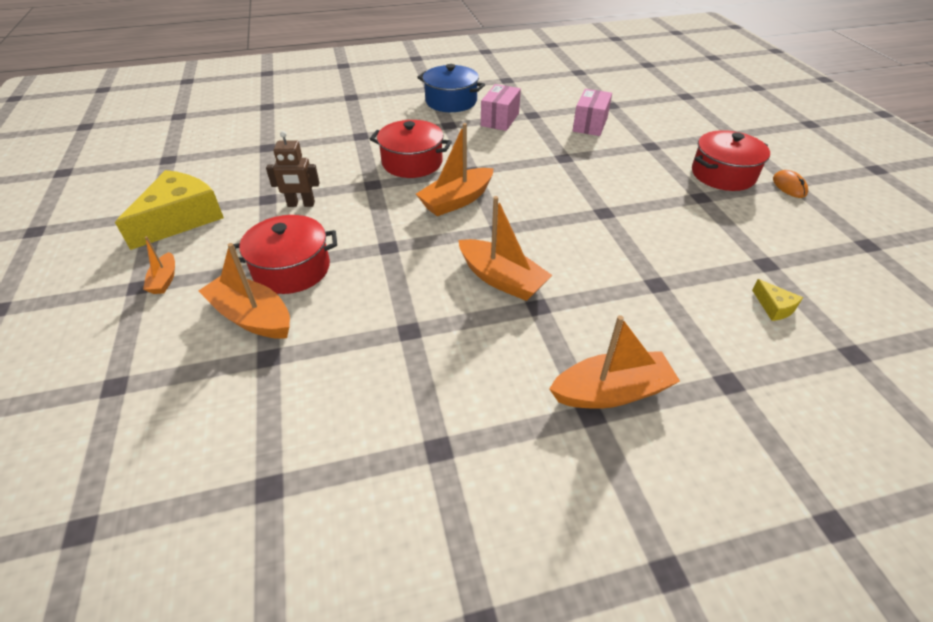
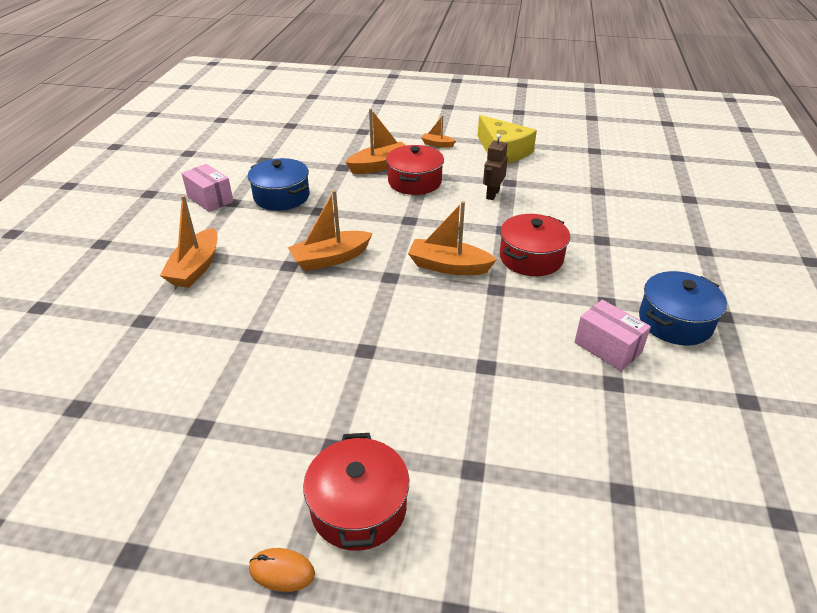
camera: 115 degrees right, 5 degrees down
(391, 390) = (281, 196): none -> blue pot
(456, 200) = (448, 266): orange boat -> orange boat turned 60 degrees counterclockwise
(590, 124) = (562, 432): pink box -> pink box (210, 199)
(774, 307) = (160, 392): yellow cheese -> none

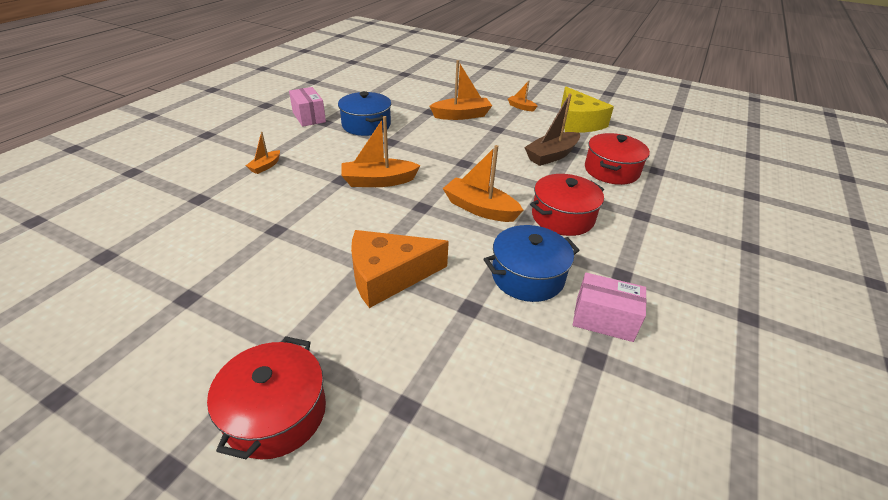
camera: 15 degrees right, 0 degrees up
(195, 268) = (265, 166): orange boat -> orange boat, size x0.53
(282, 571) = (170, 455): orange mouse -> none
(394, 355) = (388, 276): none -> orange cheese
(414, 182) = (485, 133): red pot -> red pot (611, 171)
(492, 194) = (551, 155): brown robot -> brown boat
(607, 347) = (604, 319): pink box -> pink box turned 45 degrees counterclockwise
(675, 321) = (689, 310): blue pot -> blue pot (527, 276)

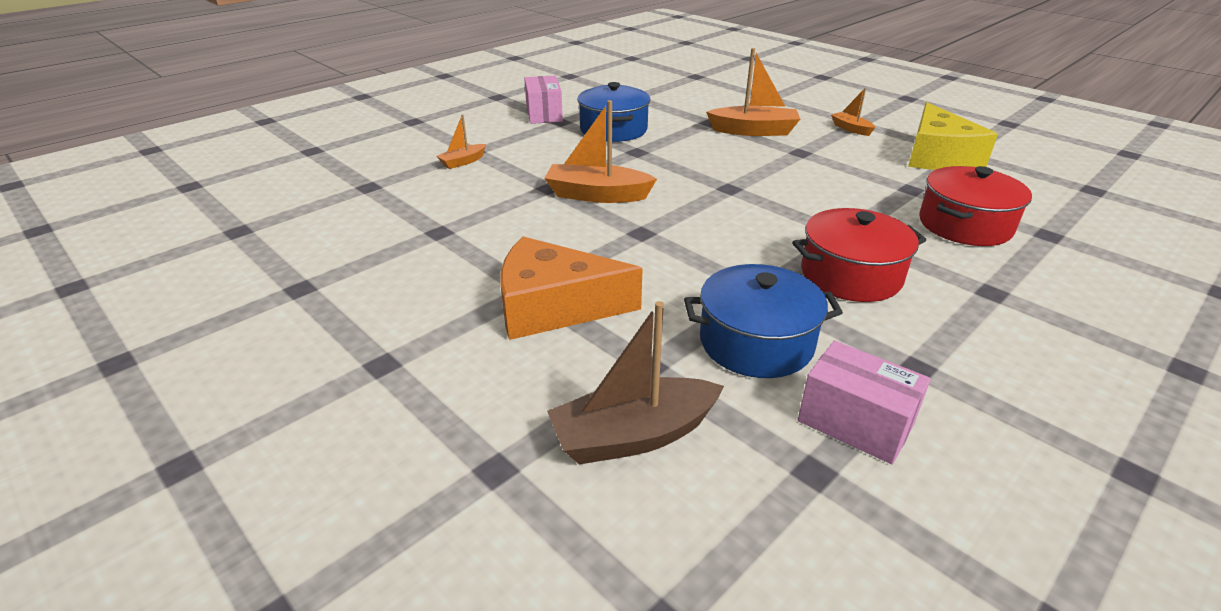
camera: 20 degrees right, 5 degrees down
(276, 413) = (331, 435): red pot -> none
(480, 209) = (725, 246): orange boat -> none
(551, 155) = (871, 194): brown boat -> brown boat (633, 435)

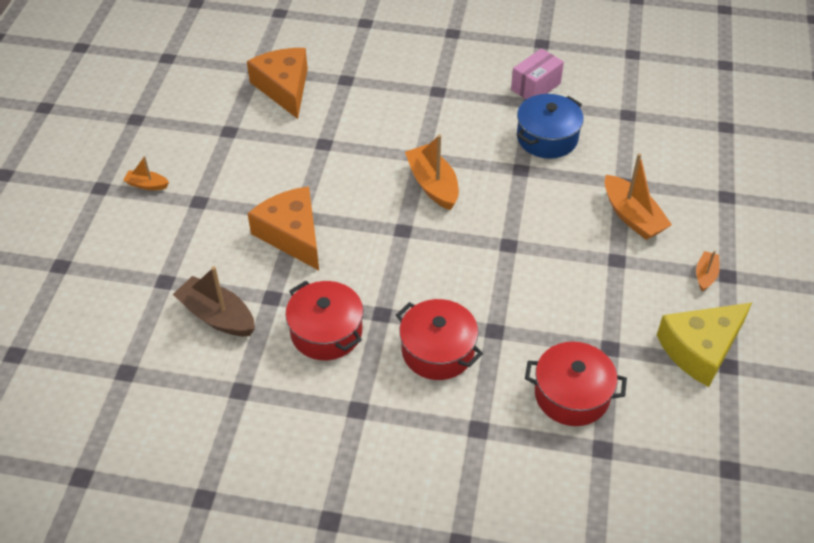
camera: 55 degrees right, 15 degrees up
(306, 224) = (284, 88): none -> orange cheese
(463, 162) = (417, 97): orange boat -> orange boat (147, 185)
(756, 342) = (326, 332): blue pot -> red pot
(855, 423) = (287, 395): pink box -> none

